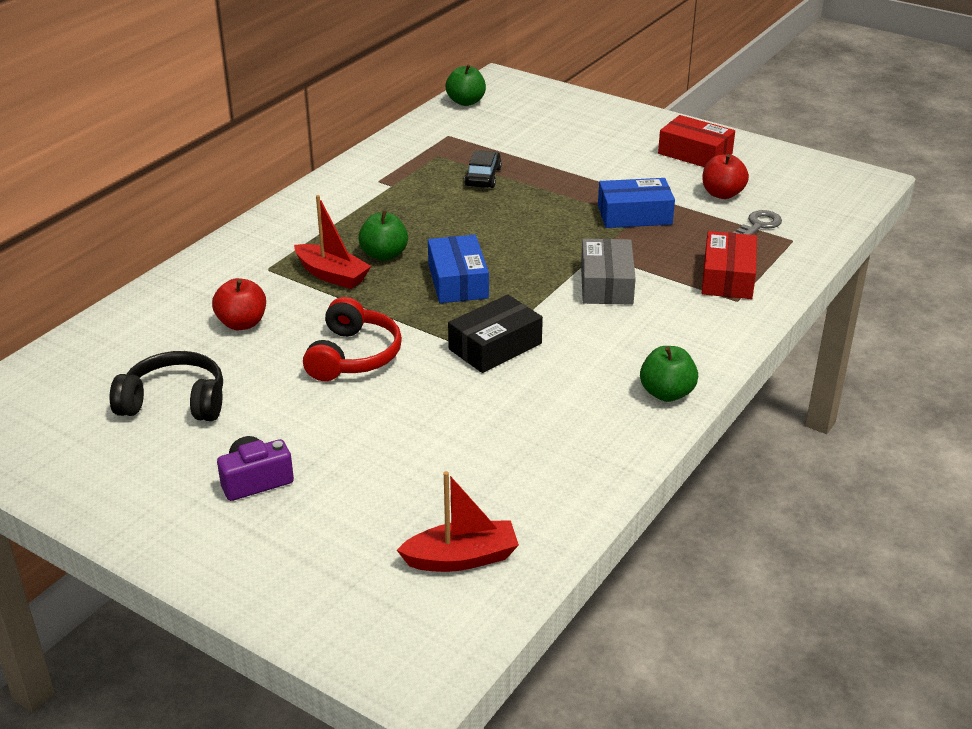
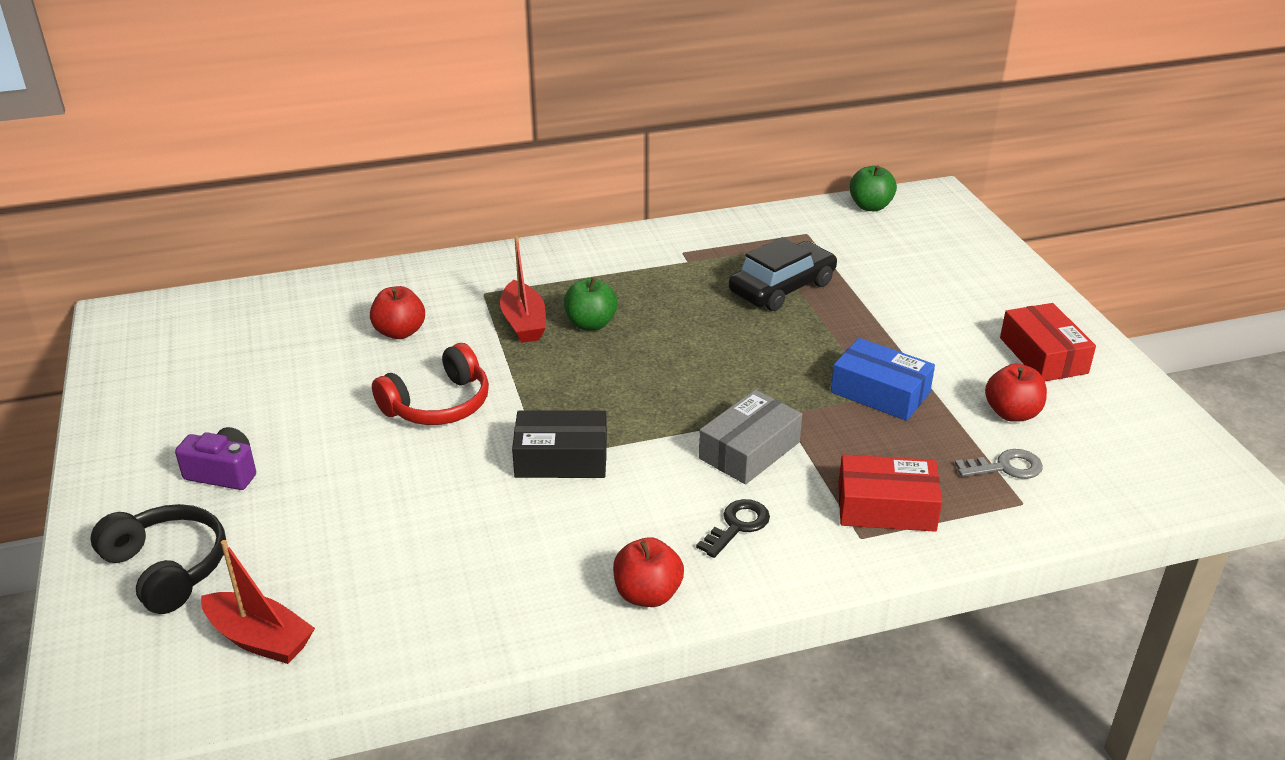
camera: 40 degrees right, 0 degrees up
(174, 402) = (265, 374): black headphones -> black headphones (167, 568)
(458, 281) = (617, 379): blue box -> none
(483, 177) = (782, 288): black car -> black car, size x1.59
(662, 329) = (737, 526): none -> black key
(666, 393) = (647, 594): green apple -> red apple
(727, 277) = (886, 507): red box -> red box turned 45 degrees clockwise

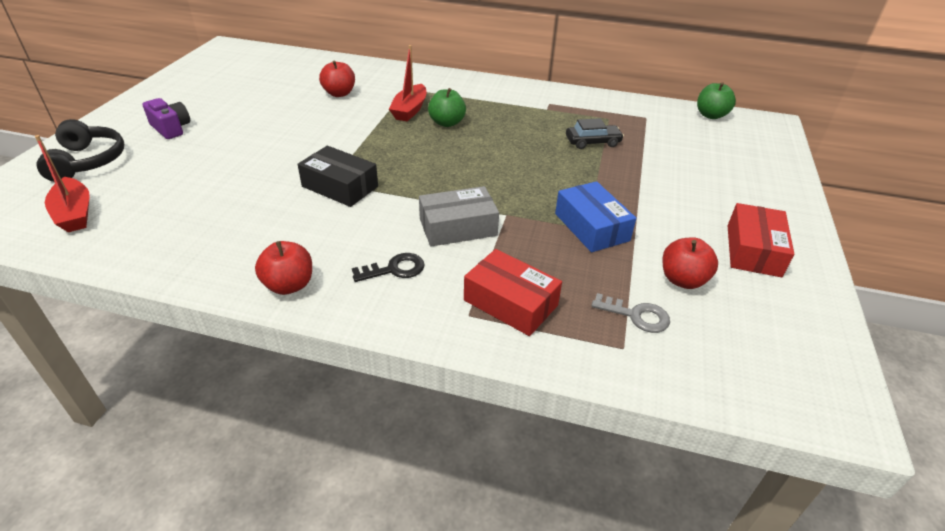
camera: 30 degrees right, 5 degrees up
(438, 404) = (312, 134): red headphones -> none
(782, 288) = (592, 142): black car -> black car, size x0.63

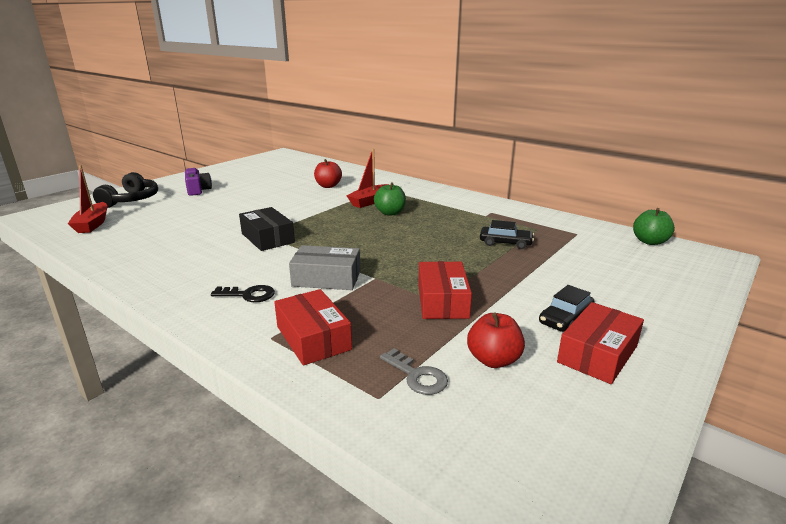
camera: 25 degrees right, 15 degrees down
(289, 285) = (166, 288): red apple -> none
(591, 227) = (442, 301): blue box -> red box
(705, 220) = (565, 319): none -> black car

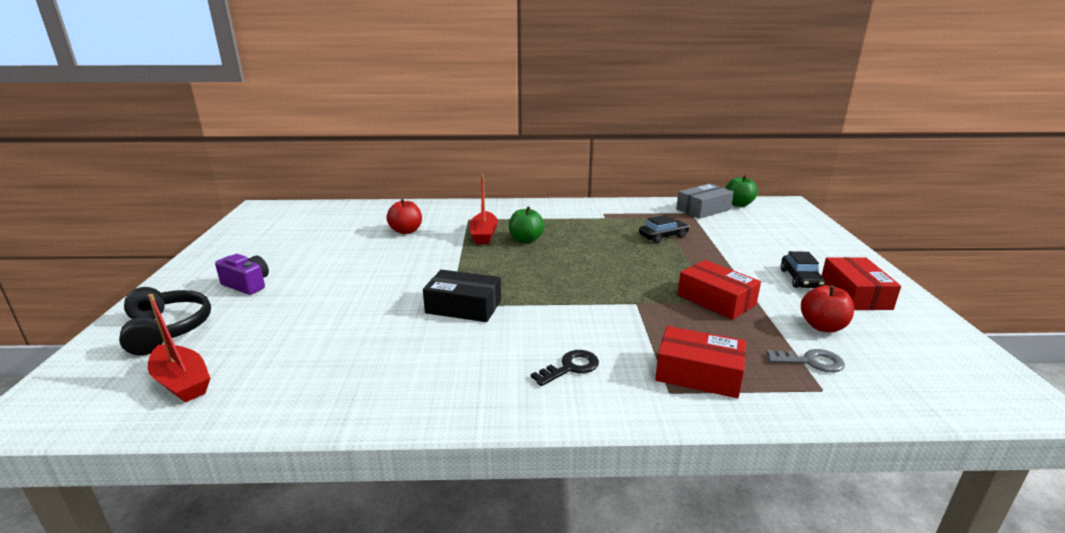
camera: 40 degrees left, 0 degrees up
(326, 278) = (601, 321): grey box -> grey box (703, 209)

